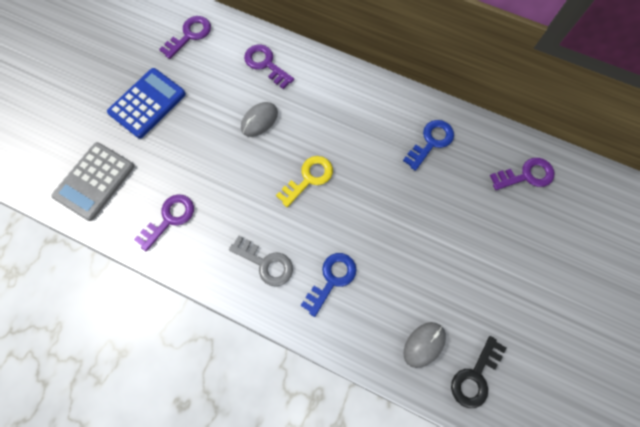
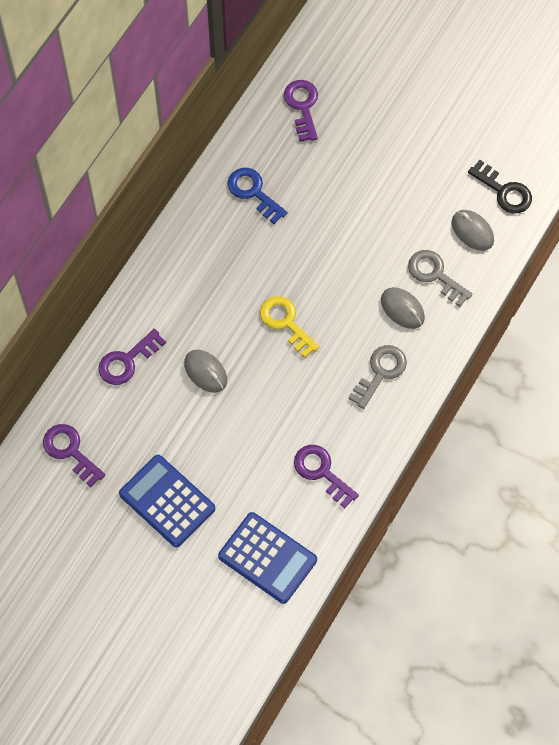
camera: 85 degrees left, 5 degrees down
(94, 181) = (267, 558): grey calculator -> blue calculator
(332, 279) = (402, 309): blue key -> grey mouse
(371, 309) = (435, 275): none -> grey key

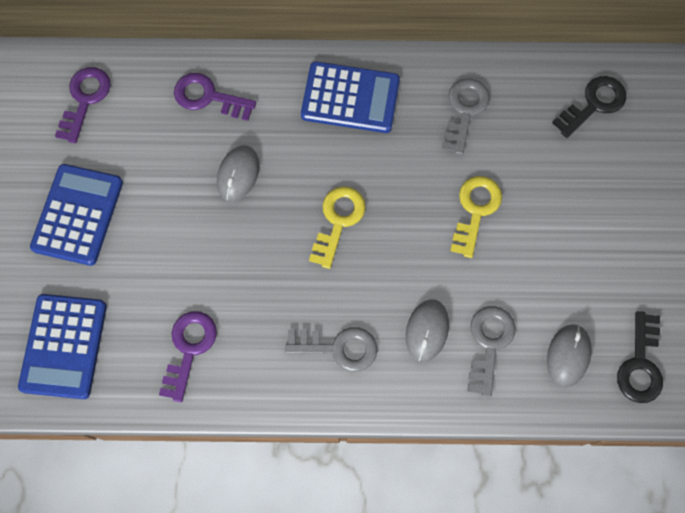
camera: 60 degrees right, 5 degrees up
(193, 263) = (350, 98): none -> blue calculator
(253, 192) = (464, 111): blue key -> grey key
(302, 106) = (594, 104): purple key -> black key
(334, 229) = (475, 210): none -> yellow key

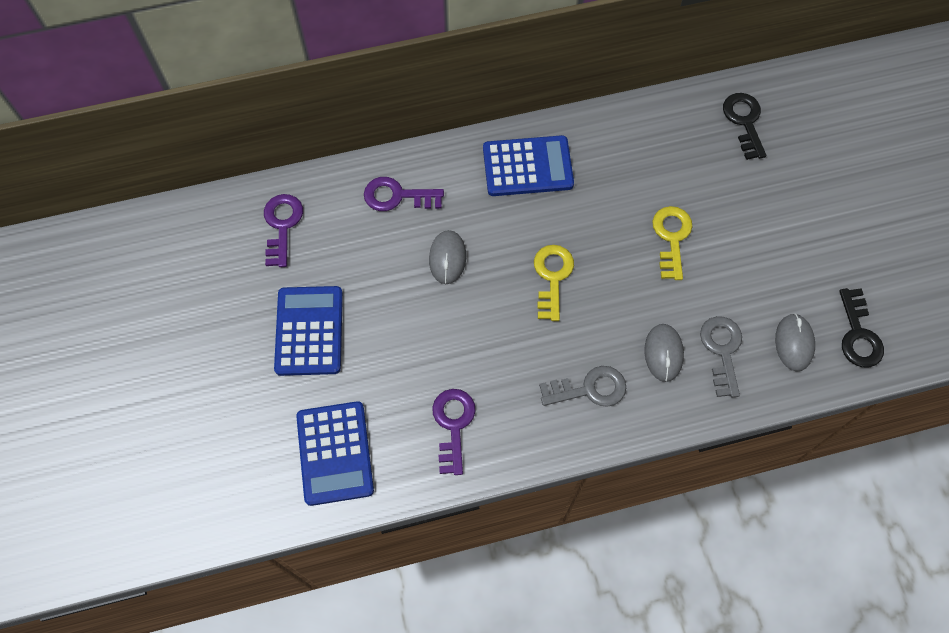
camera: 15 degrees left, 5 degrees down
(464, 111) = (633, 154): grey key -> none
(594, 104) = (744, 121): black key -> black key turned 45 degrees counterclockwise

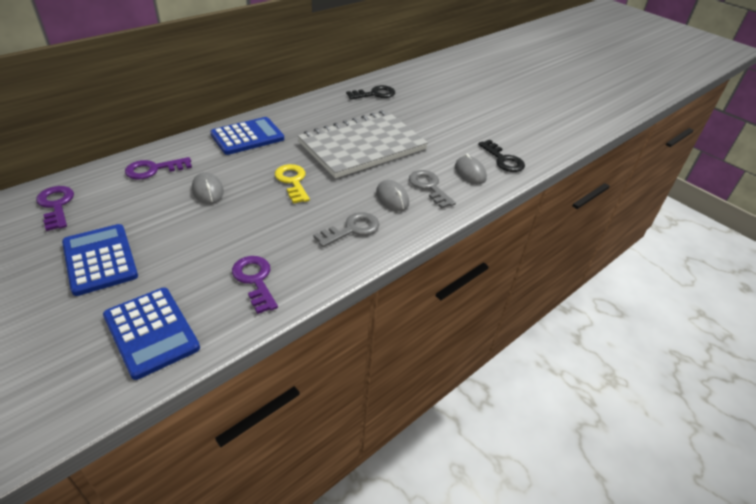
camera: 30 degrees left, 25 degrees down
(671, 238) = (363, 146): yellow key -> grey notebook
(744, 121) = (375, 94): black key -> black key turned 105 degrees clockwise

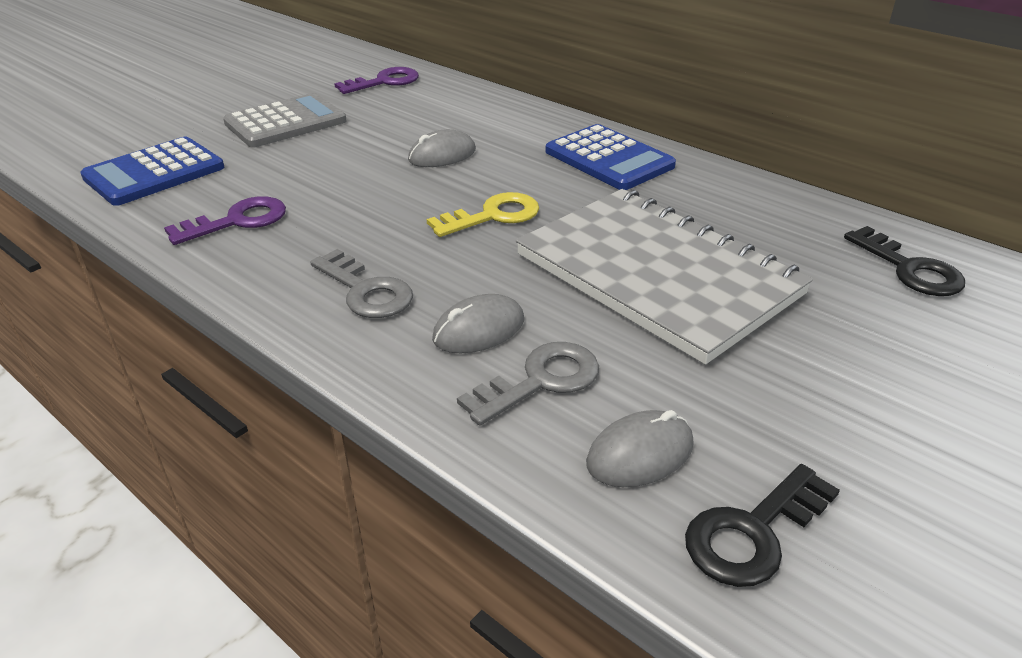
camera: 85 degrees right, 5 degrees down
(100, 259) = (286, 122): blue calculator -> grey calculator
(154, 169) = (479, 113): purple key -> none

